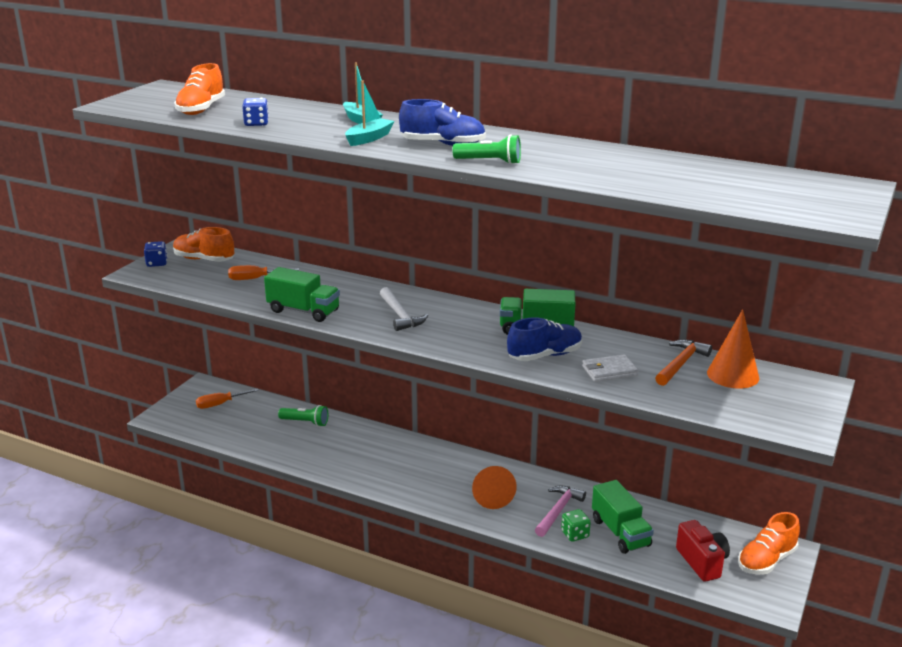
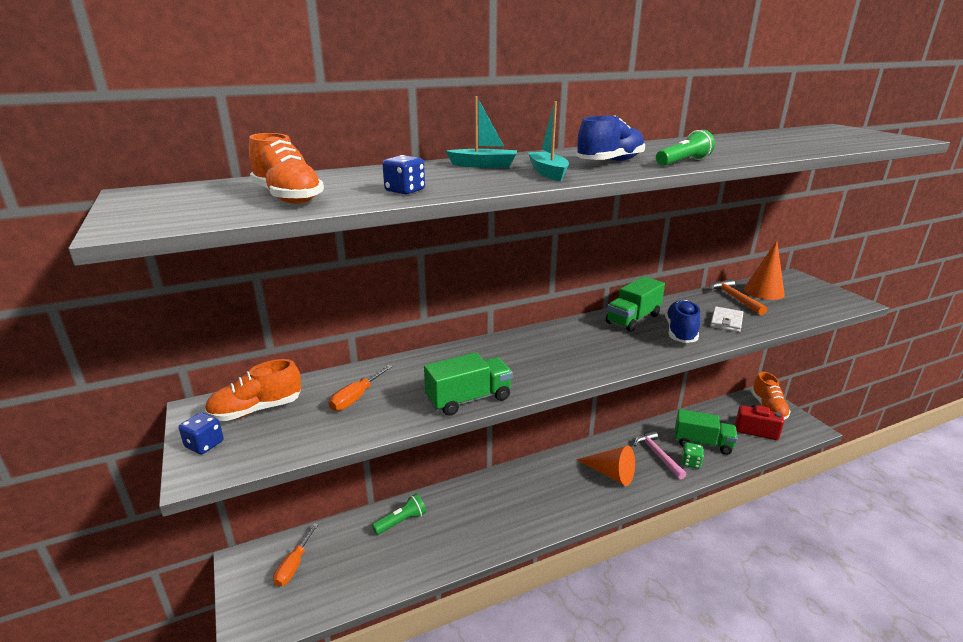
camera: 50 degrees left, 0 degrees up
(400, 315) = (542, 358): white hammer -> none

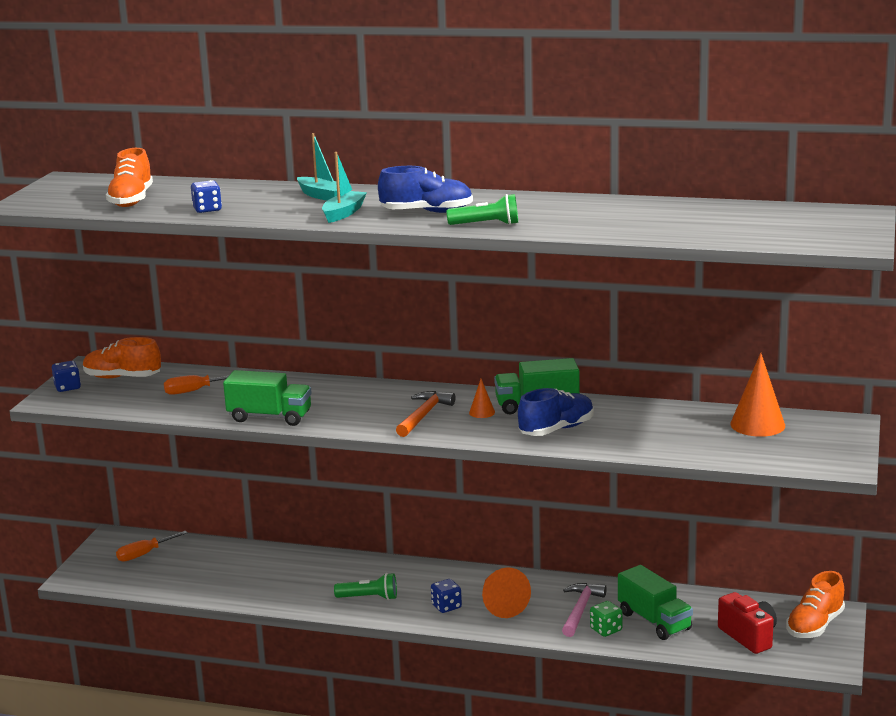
camera: 40 degrees right, 5 degrees down
(401, 521) = (257, 560): green flashlight -> green flashlight (369, 597)
(584, 493) = (446, 606): none -> blue dice
(612, 336) = (482, 412): none -> orange cone
(726, 321) = (630, 436): white wallet -> none
(735, 298) = (701, 420): orange hammer -> orange hammer (424, 415)

